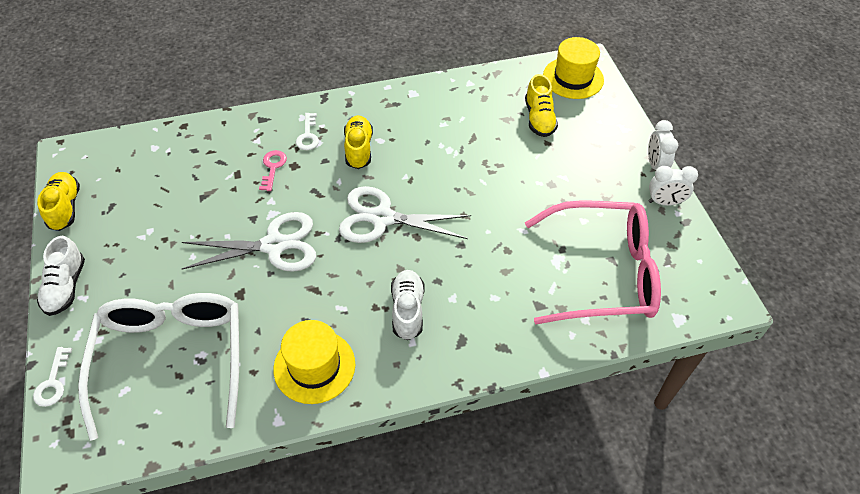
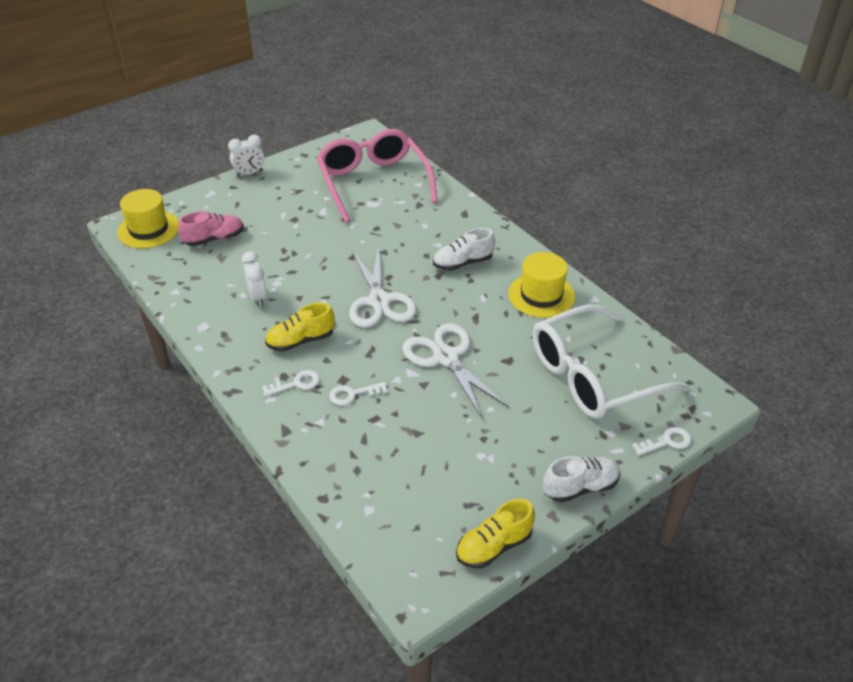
camera: 110 degrees left, 10 degrees down
(273, 167) = (353, 394): pink key -> white key
(539, 119) = (214, 239): yellow shoe -> pink shoe
(664, 202) = (289, 165): white clock -> white clock (258, 297)

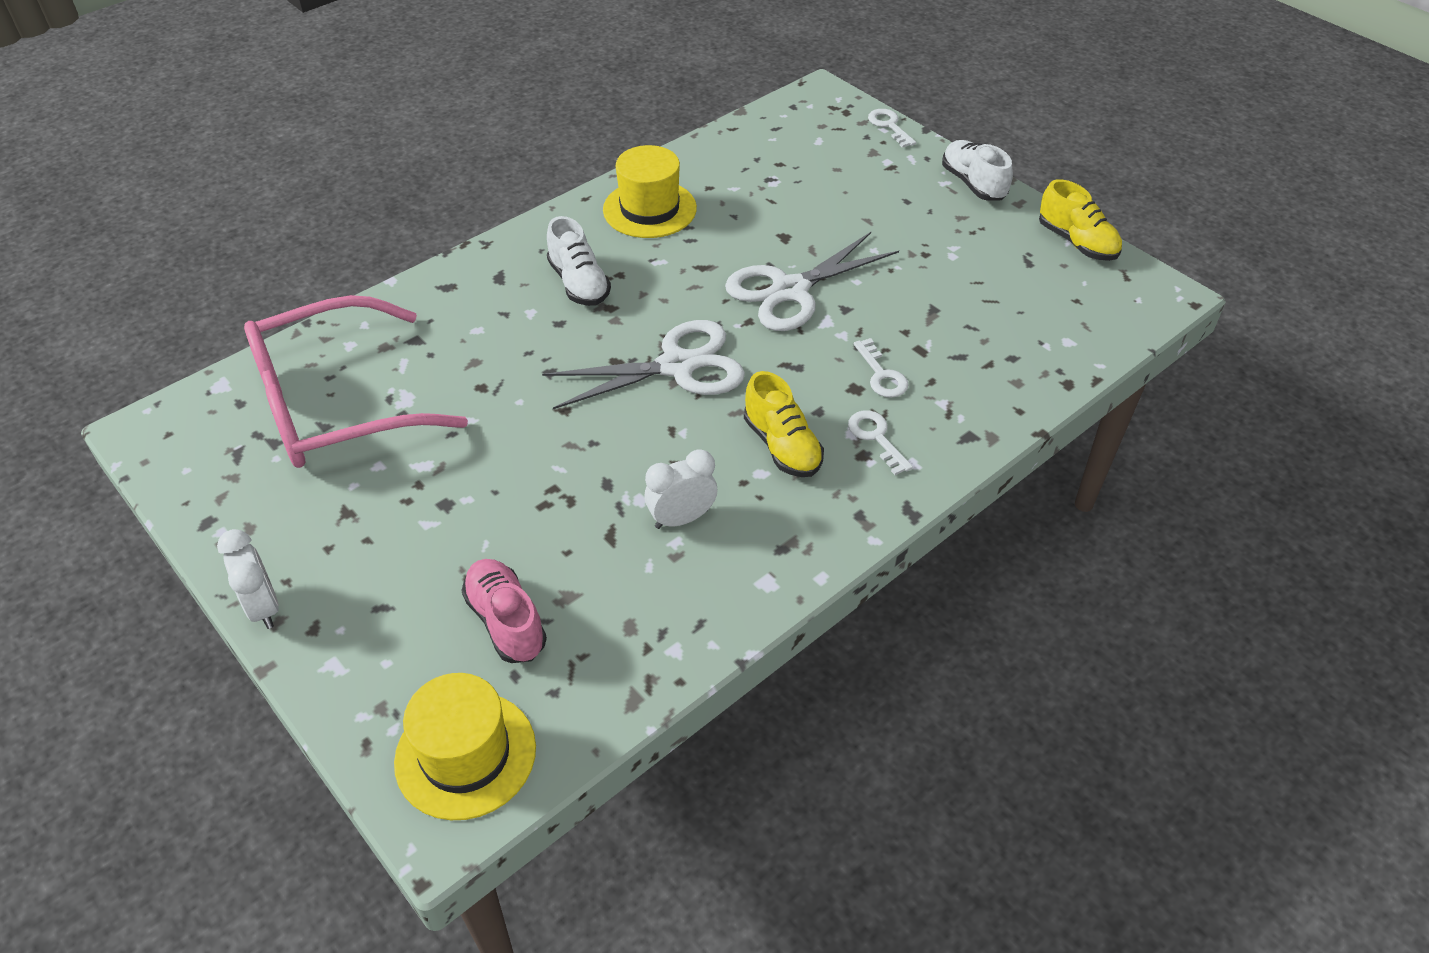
camera: 95 degrees left, 5 degrees up
(592, 376) = (799, 171): white glasses -> none

